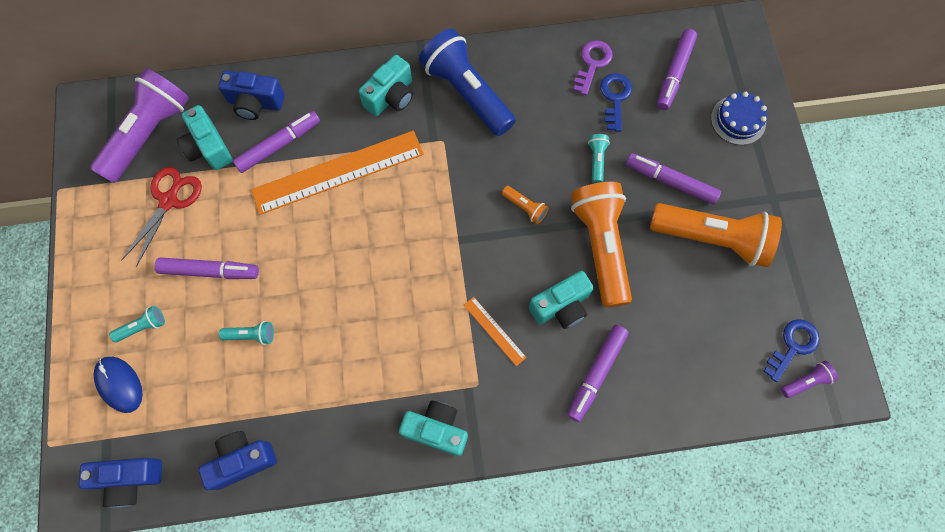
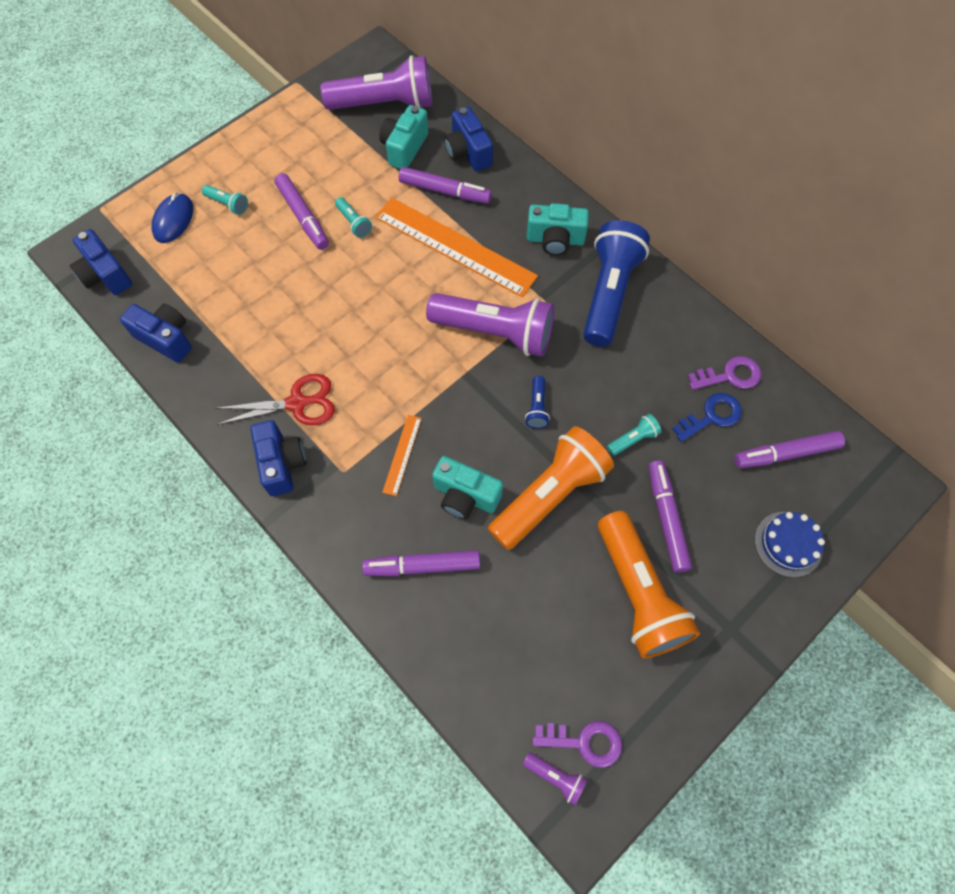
camera: 55 degrees right, 5 degrees down
(169, 201) = (340, 153): red scissors -> red scissors (297, 403)
(251, 335) = (270, 278): turquoise flashlight -> turquoise flashlight (354, 223)
(436, 430) = (282, 464): turquoise camera -> blue camera
(439, 194) = (495, 332): none -> purple flashlight
(525, 208) = (537, 407): orange flashlight -> blue flashlight
(793, 346) = (584, 742): blue key -> purple key

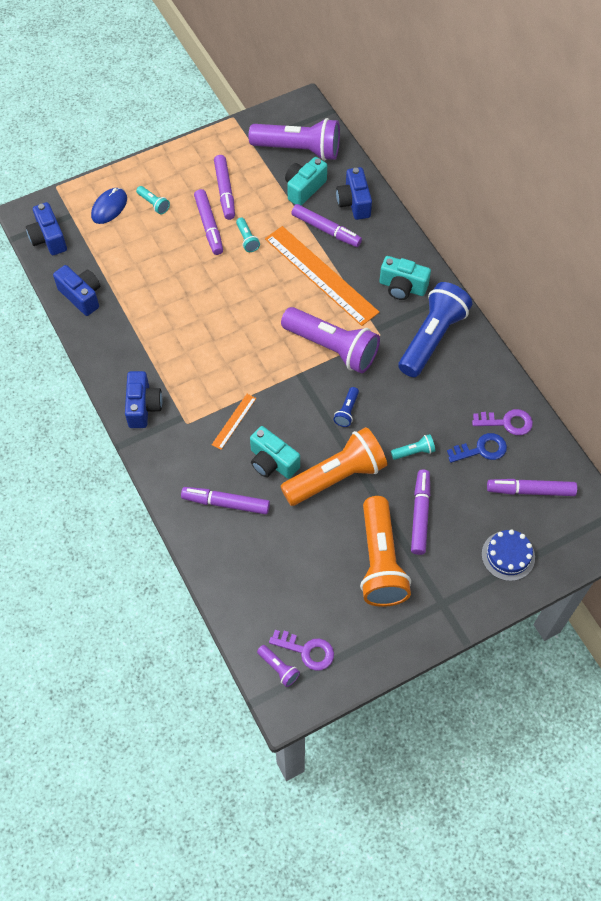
camera: 15 degrees right, 5 degrees down
(297, 403) = (166, 366): red scissors -> none
(311, 170) = (225, 191): none -> purple marker

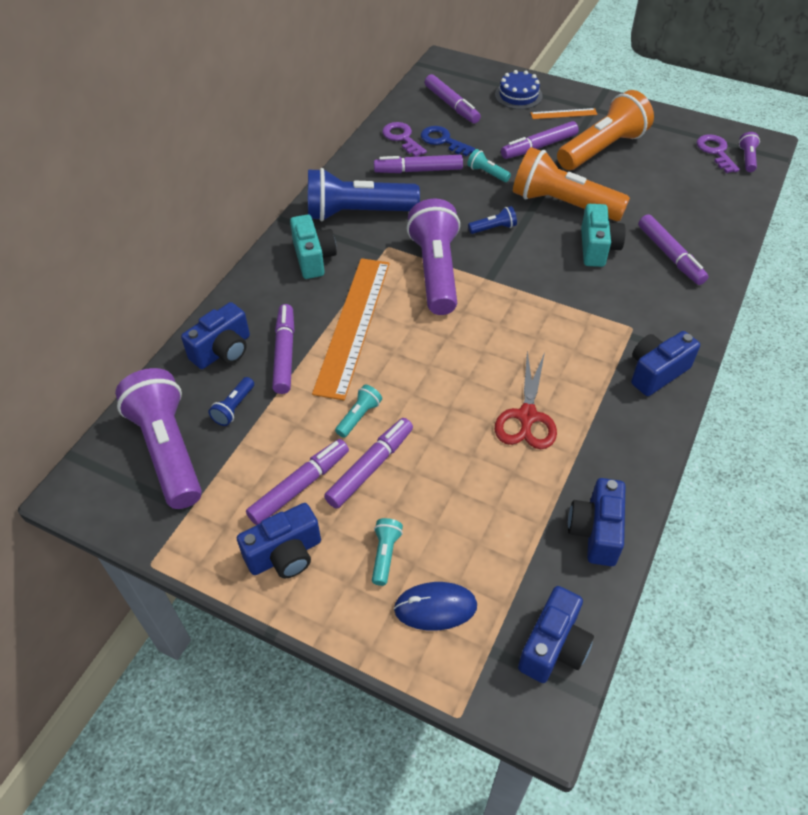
camera: 125 degrees left, 10 degrees down
(175, 316) = (527, 416): none -> red scissors
(191, 167) = (285, 554): none -> blue camera
(234, 421) = (590, 295): orange ruler -> orange ruler (563, 114)
(304, 188) = (234, 407): turquoise camera -> blue flashlight
(453, 407) = (419, 170): none -> purple marker

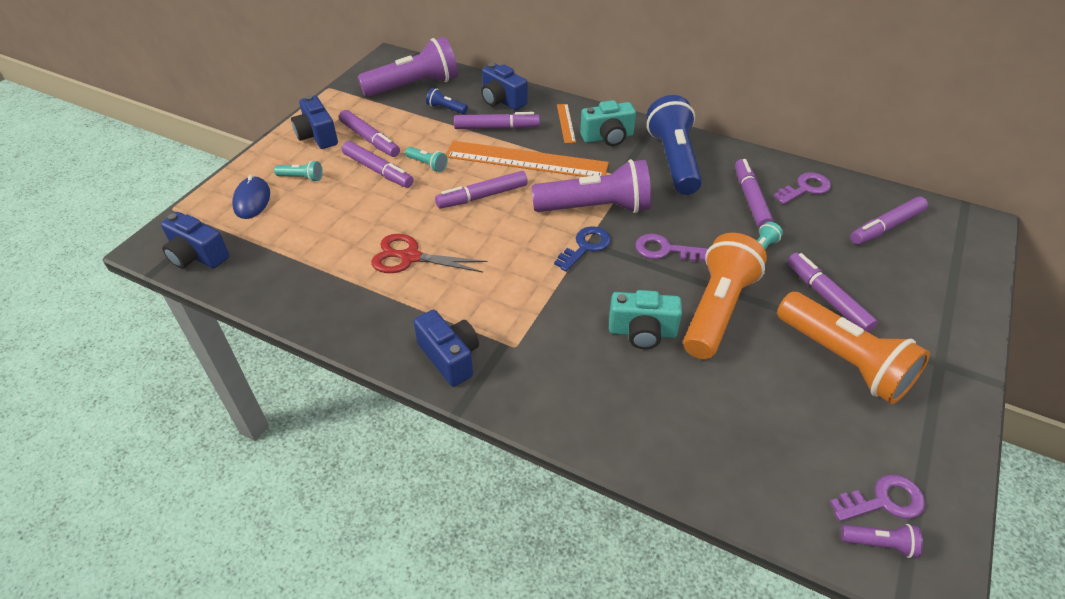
camera: 90 degrees right, 5 degrees down
(443, 141) = (811, 218): blue key -> blue key (585, 247)
(493, 228) = (664, 250): blue flashlight -> purple key
(518, 95) = (936, 287): blue cake -> none
(563, 114) = (912, 328): orange ruler -> orange ruler (566, 123)
(595, 531) = (282, 289): blue camera -> none
(670, 255) = (636, 400): purple marker -> purple marker (483, 196)

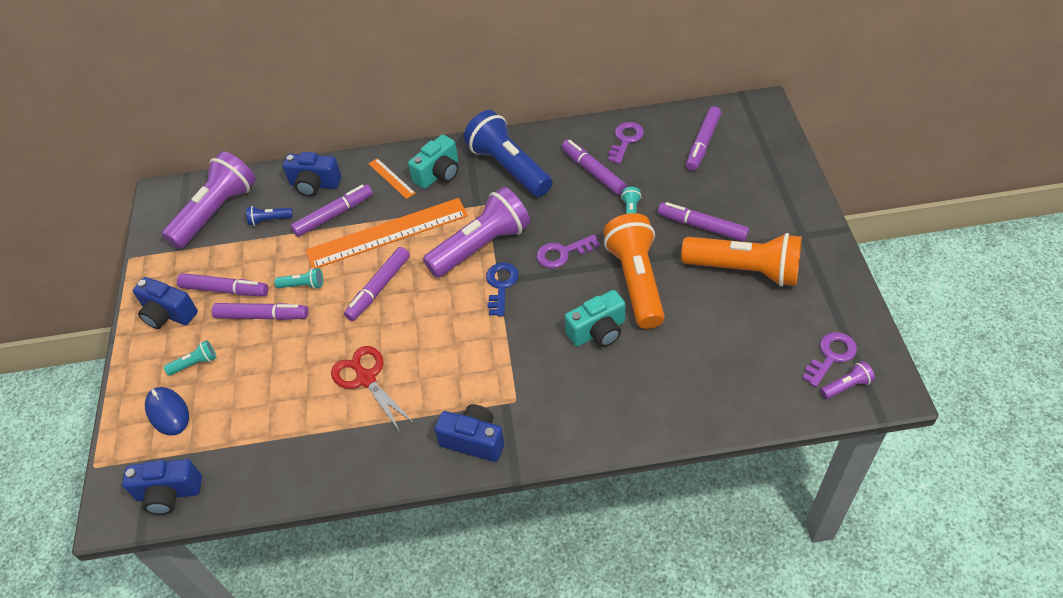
camera: 30 degrees left, 5 degrees up
(410, 257) = (366, 378): red scissors -> red scissors turned 75 degrees clockwise

